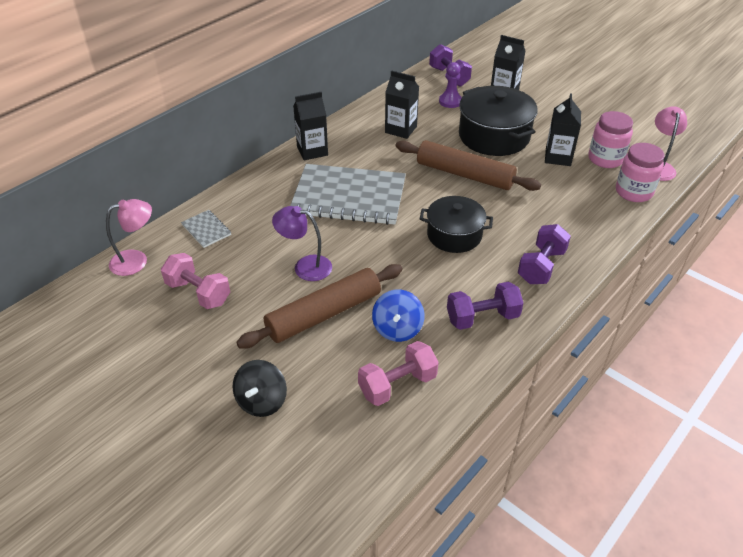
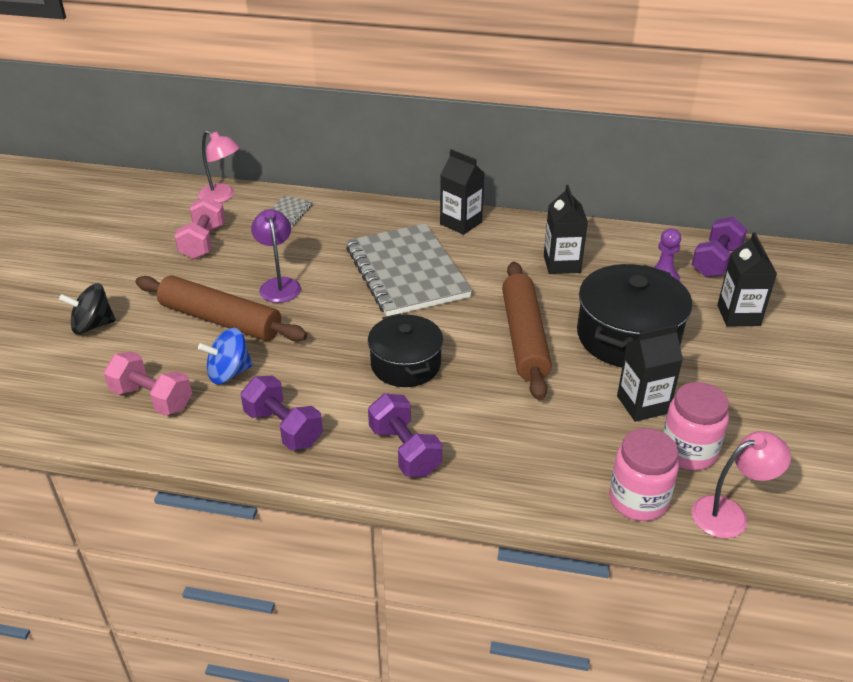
camera: 60 degrees right, 5 degrees down
(541, 266) = (405, 450): purple dumbbell -> purple dumbbell turned 60 degrees clockwise

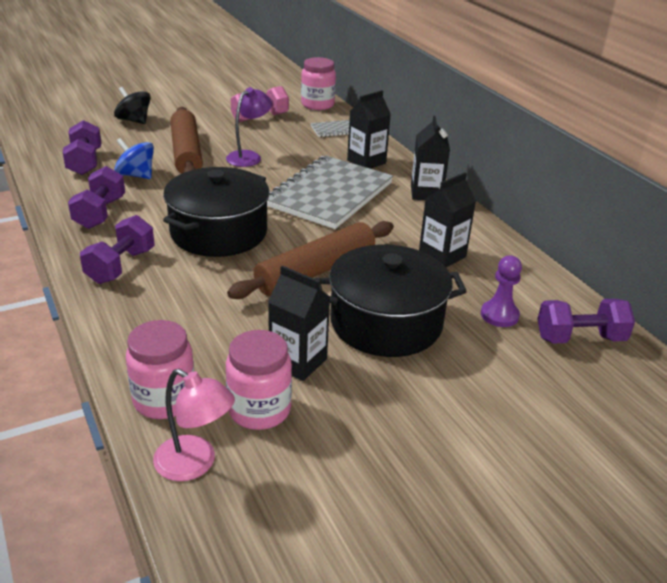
camera: 50 degrees right, 5 degrees down
(152, 399) = (85, 162): pink dumbbell -> purple dumbbell
(222, 196) = (317, 105): pink lamp -> pink jar
(405, 364) = (219, 232): black pot -> black pot, size x1.51
(738, 315) = (511, 380): black carton -> black carton (366, 162)

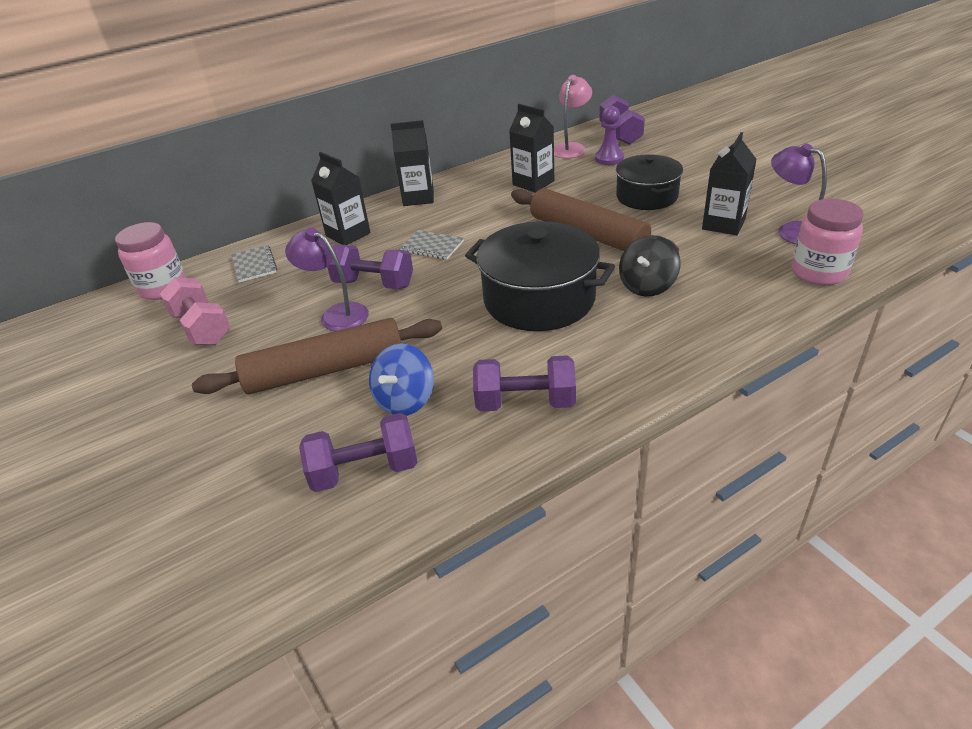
camera: 90 degrees left, 5 degrees up
(121, 266) = (640, 349): purple dumbbell -> purple dumbbell (374, 284)
(134, 120) = (188, 461): black spinning top -> black spinning top (647, 286)
(195, 464) = (869, 245): pink lamp -> pink lamp (571, 148)
(259, 410) = (791, 231): pink jar -> purple lamp
(329, 194) = (432, 246): grey notebook -> grey notebook, size x0.41
(386, 323) = (647, 196): black pot -> black pot, size x0.66

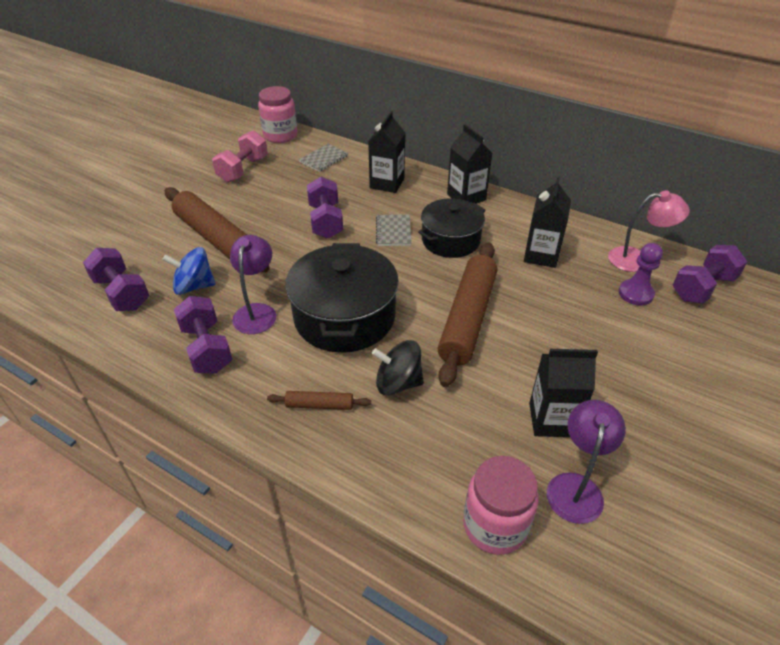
camera: 60 degrees right, 5 degrees up
(337, 314) = (280, 218): purple lamp -> purple lamp (257, 312)
(647, 196) = (571, 343): black pot -> black pot (450, 240)
(653, 335) = (319, 405): none -> brown rolling pin

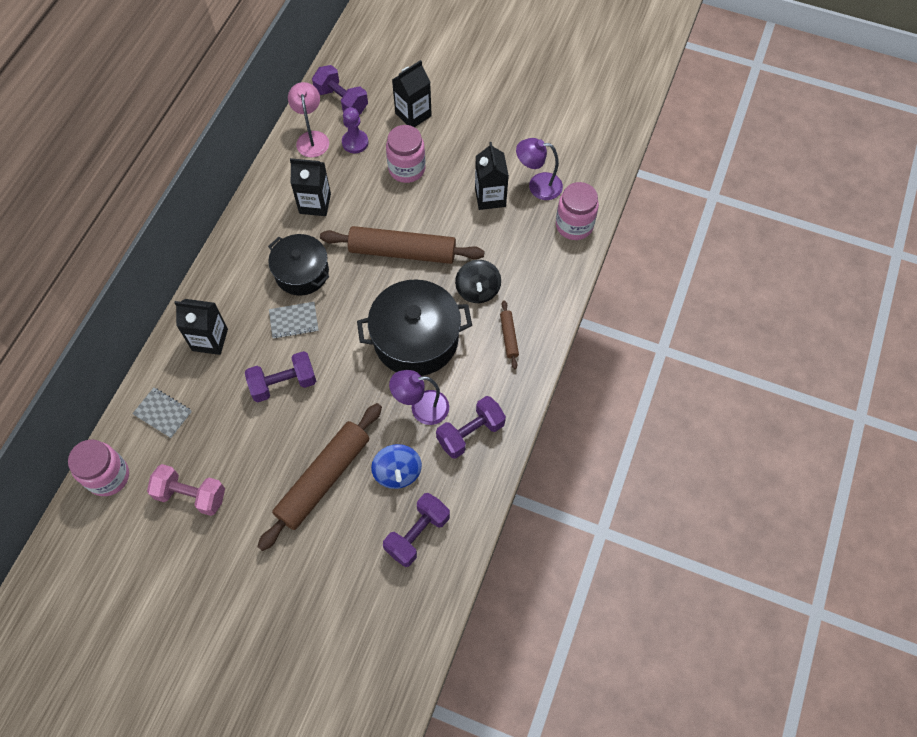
camera: 100 degrees left, 20 degrees up
(466, 197) = (230, 265): black carton -> black carton (413, 114)
(597, 336) = (407, 169): none -> pink jar

